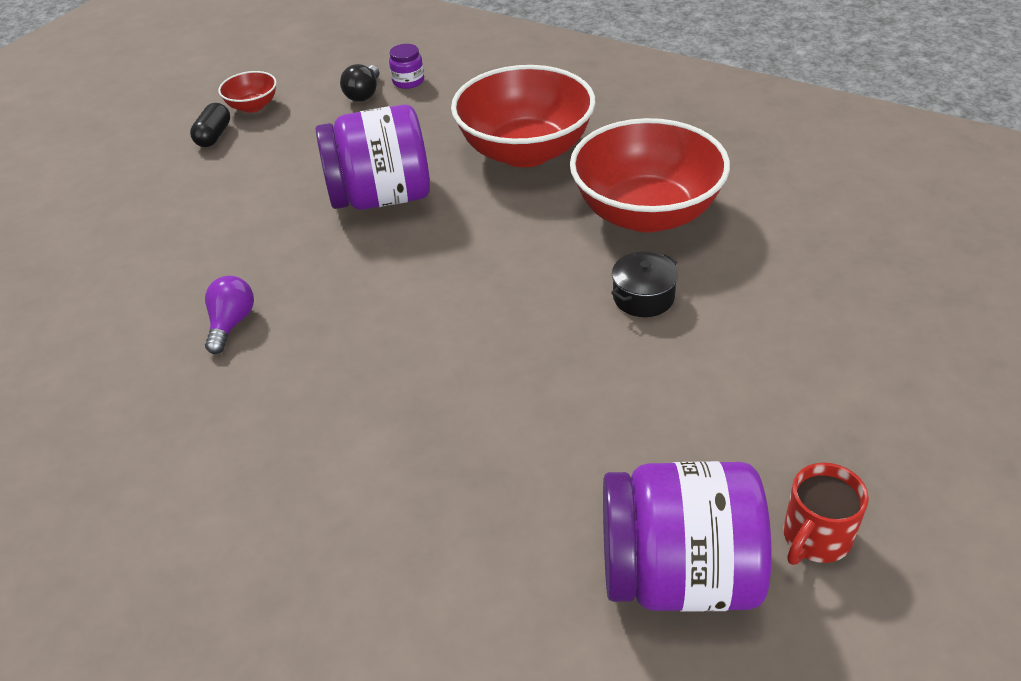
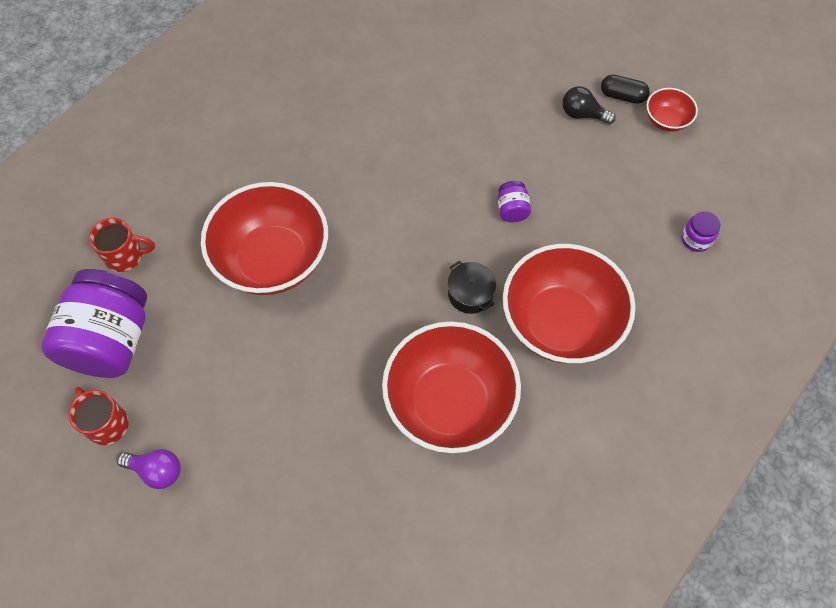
camera: 95 degrees right, 20 degrees up
(231, 324) = (387, 119): purple light bulb -> purple light bulb (157, 471)
(364, 94) = (676, 203): black light bulb -> black light bulb (582, 114)
(381, 197) = (512, 210): purple jar -> purple jar, size x0.41
(488, 402) = (272, 260): none -> red bowl
(514, 601) = (126, 256): none -> red mug
(643, 297) = (346, 376): black pot -> black pot (470, 294)

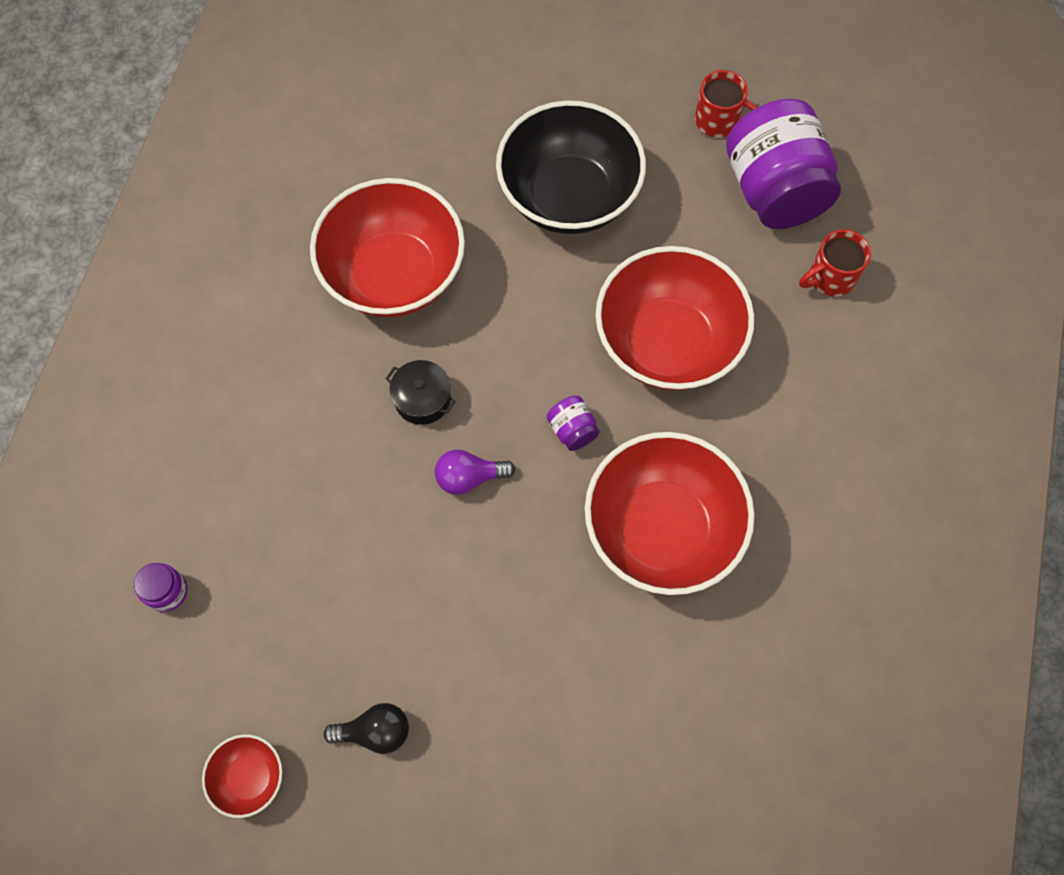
camera: 155 degrees right, 5 degrees up
(157, 471) = (642, 104): purple light bulb -> purple light bulb (469, 477)
(273, 409) = (569, 196): none -> black bowl
(512, 210) = (416, 530): purple jar -> purple jar (572, 430)
(560, 323) = (306, 409): red bowl -> red bowl (662, 529)
(622, 96) = (327, 795): black capsule -> none

